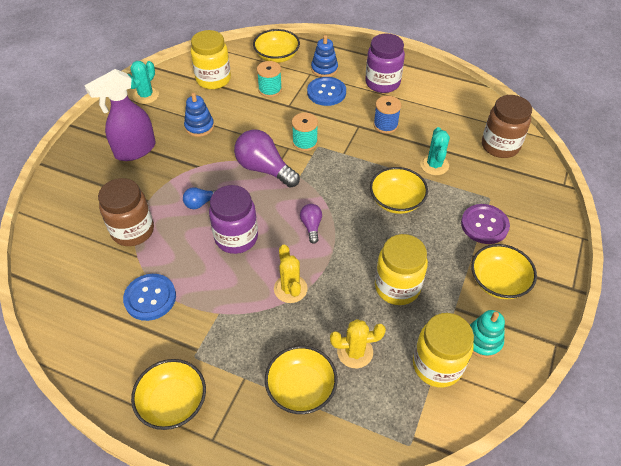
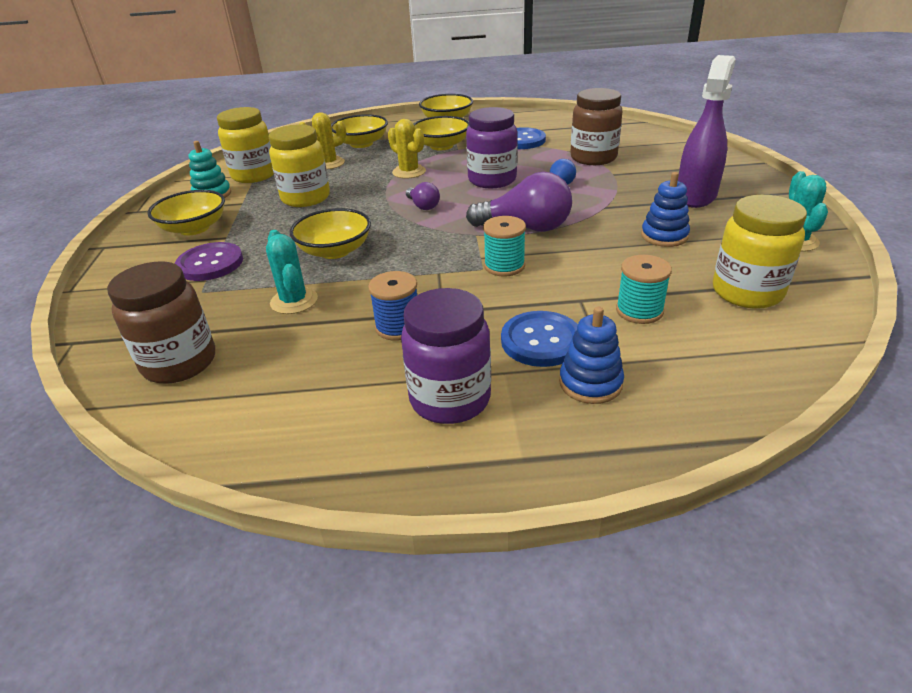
camera: 155 degrees right, 15 degrees down
(277, 56) = (710, 372): yellow bowl -> yellow bowl (441, 146)

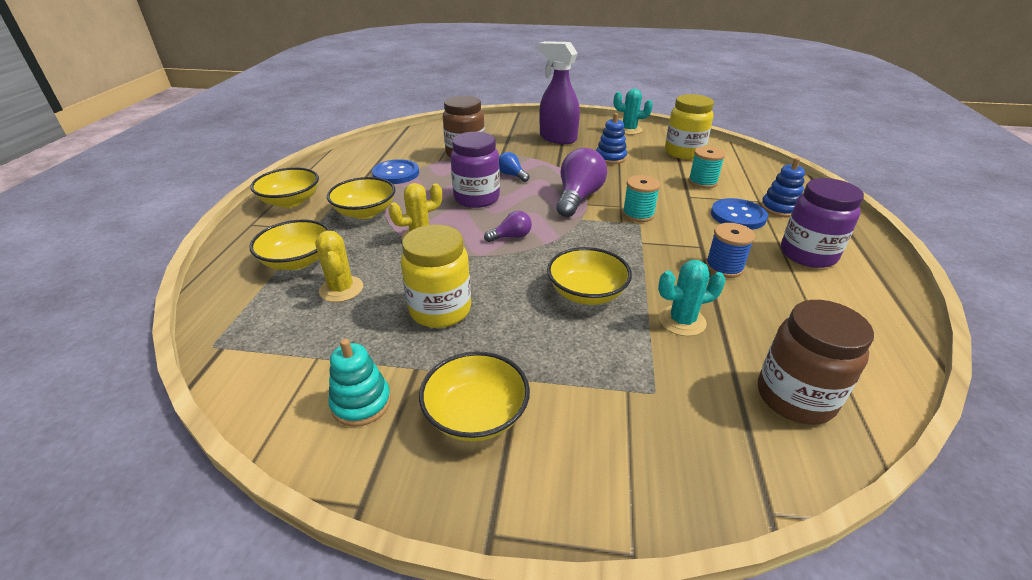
camera: 80 degrees left, 0 degrees up
(210, 264) = (589, 389): purple button -> none
(254, 175) = (321, 358): yellow jar -> none

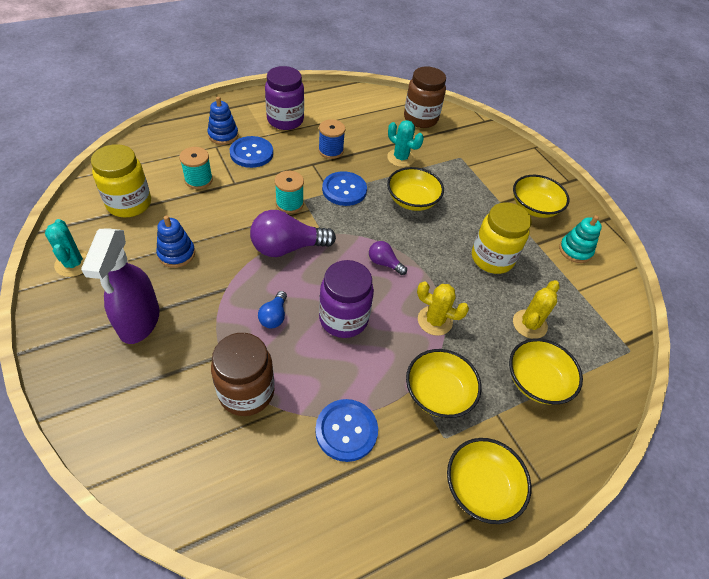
camera: 130 degrees left, 15 degrees up
(639, 251) = (344, 190): none -> blue button

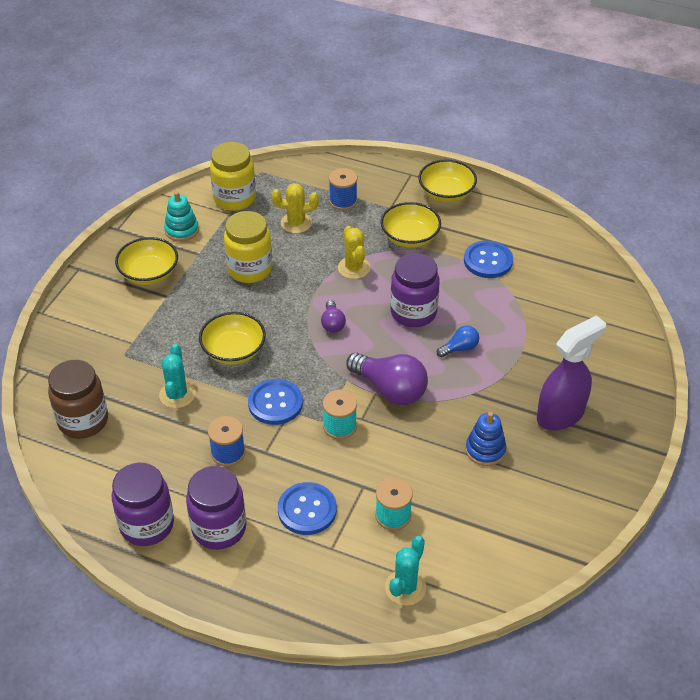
camera: 125 degrees left, 5 degrees down
(73, 263) = (578, 504): turquoise cactus -> turquoise cactus (405, 587)
(129, 204) = (483, 535): yellow jar -> yellow jar (234, 198)
(223, 135) = (308, 558): blue stacking toy -> none
(246, 392) = (527, 319): brown jar -> none
(320, 102) = (147, 525): none -> purple jar
(536, 381) = (343, 201): yellow bowl -> blue spool

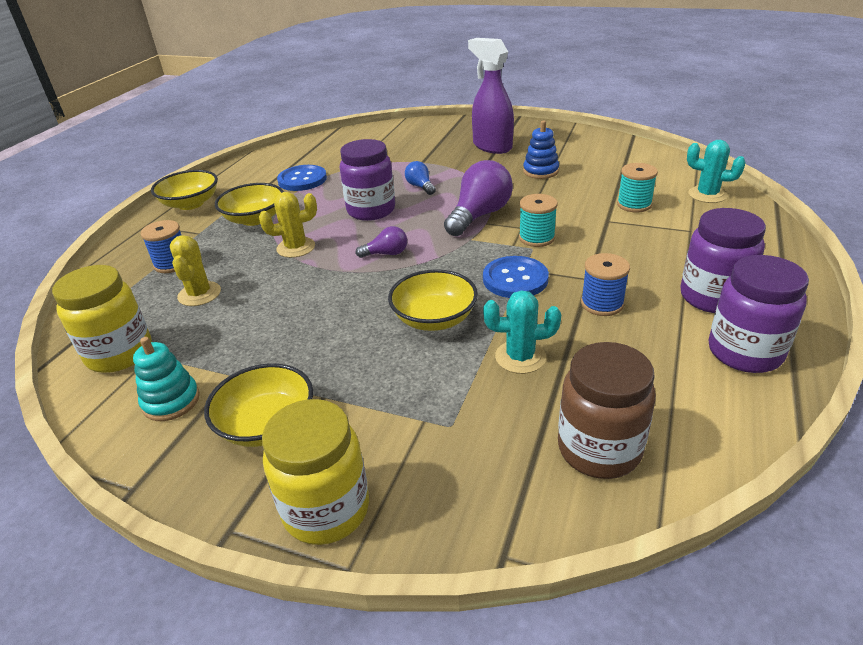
camera: 90 degrees left, 10 degrees down
(250, 269) = (281, 322): yellow jar -> yellow jar (326, 509)
(307, 510) = (653, 246): blue button -> none

